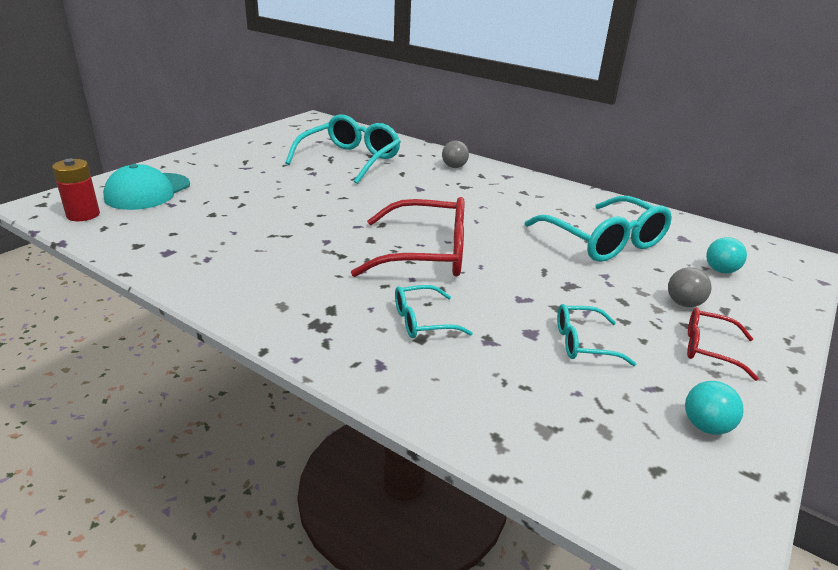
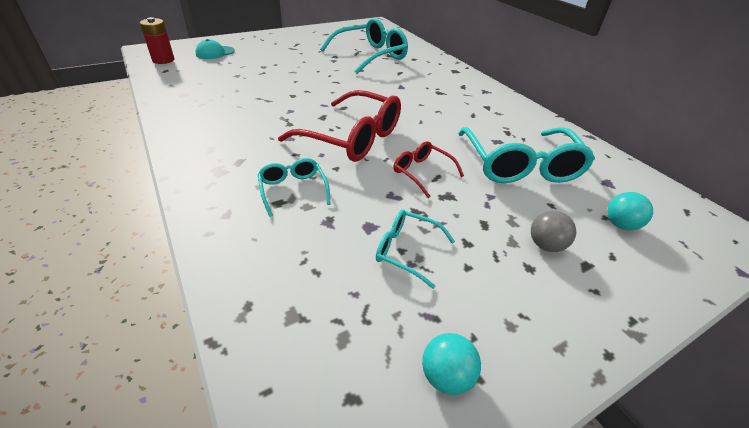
camera: 25 degrees right, 10 degrees up
(148, 192) = (215, 53): turquoise cap -> turquoise cap, size x0.62
(422, 321) = (293, 190): turquoise glasses -> turquoise glasses turned 60 degrees clockwise
(454, 167) = (447, 75): grey ball -> none
(708, 349) = (528, 299): red glasses -> red glasses (422, 172)

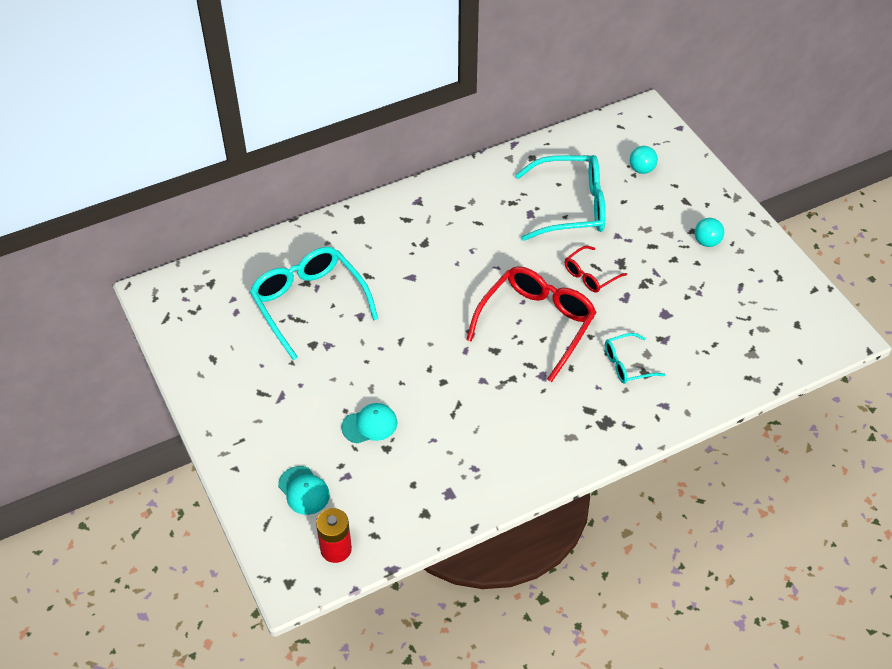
camera: 85 degrees left, 10 degrees up
(259, 70) = (370, 425): none -> turquoise cap
(406, 250) = (687, 294): turquoise glasses -> none
(446, 376) = (777, 284): turquoise ball -> turquoise ball (707, 242)
(545, 245) = (670, 217): grey ball -> none

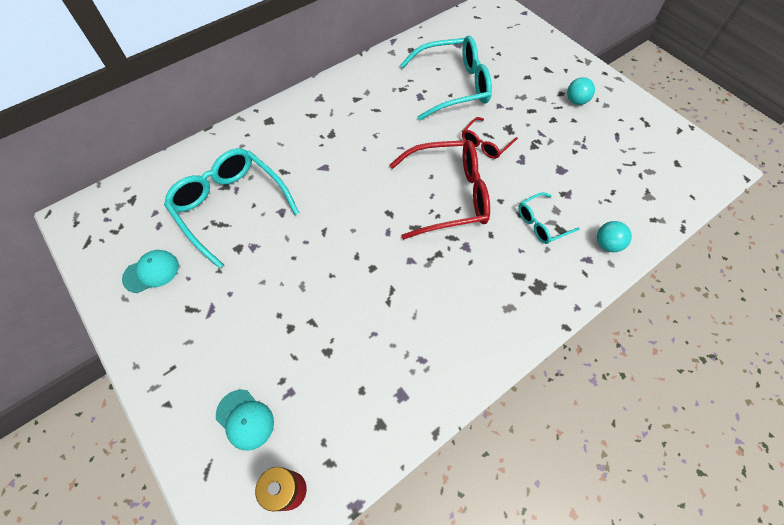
camera: 10 degrees left, 10 degrees up
(370, 425) = (306, 327): turquoise cap -> turquoise cap (151, 272)
(537, 324) = (449, 195): red glasses -> red glasses turned 60 degrees clockwise
(641, 169) = (504, 48): turquoise ball -> turquoise ball (607, 244)

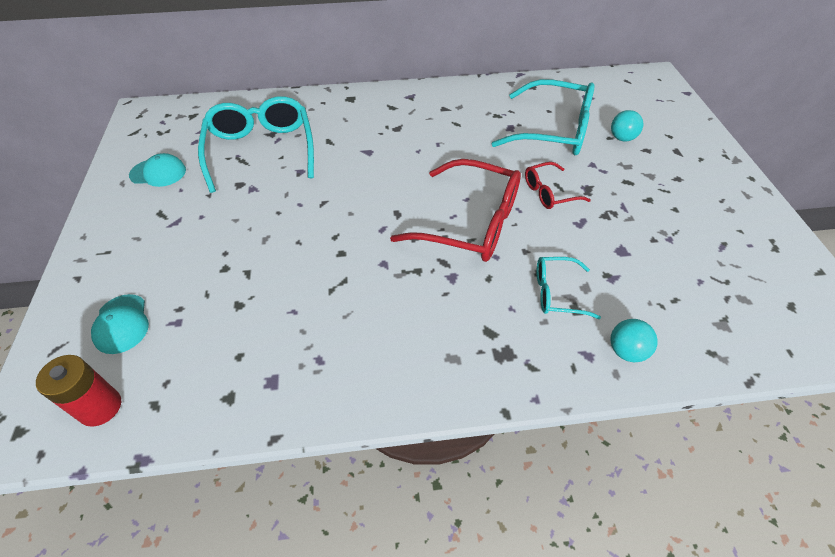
camera: 30 degrees right, 10 degrees down
(576, 101) = (692, 192): turquoise ball -> turquoise ball (622, 138)

